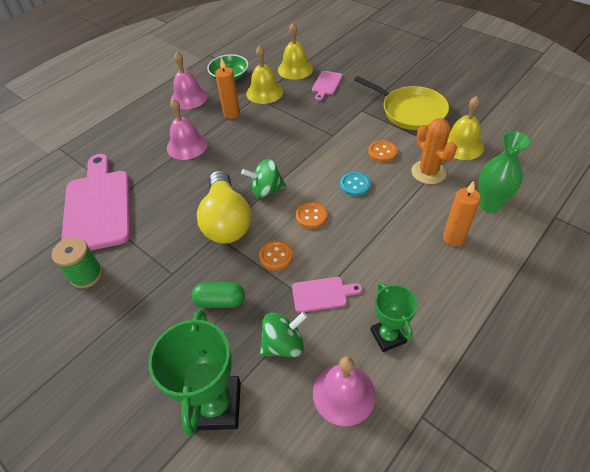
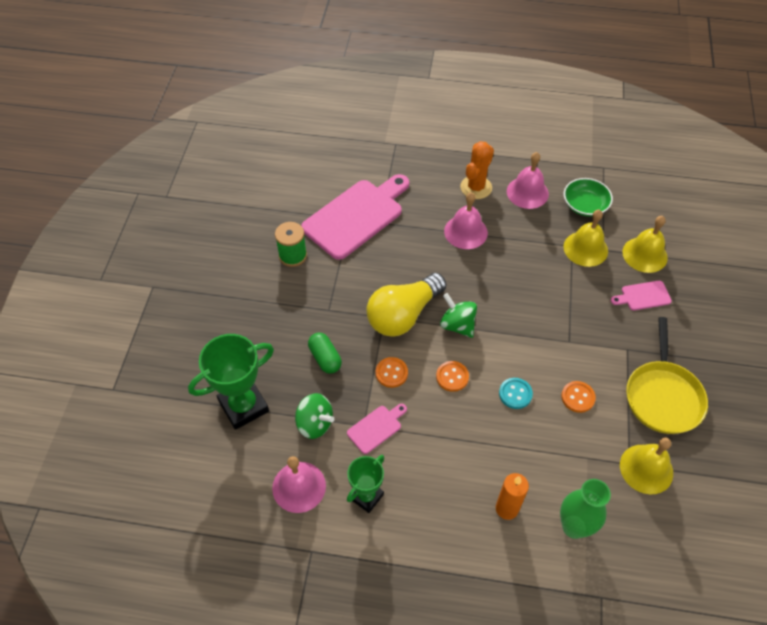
camera: 55 degrees right, 5 degrees up
(231, 114) = (532, 240): orange candle -> none
(322, 294) = (376, 428): pink cutting board -> pink cutting board turned 90 degrees counterclockwise
(428, 172) = (580, 452): orange cactus -> orange cactus (476, 187)

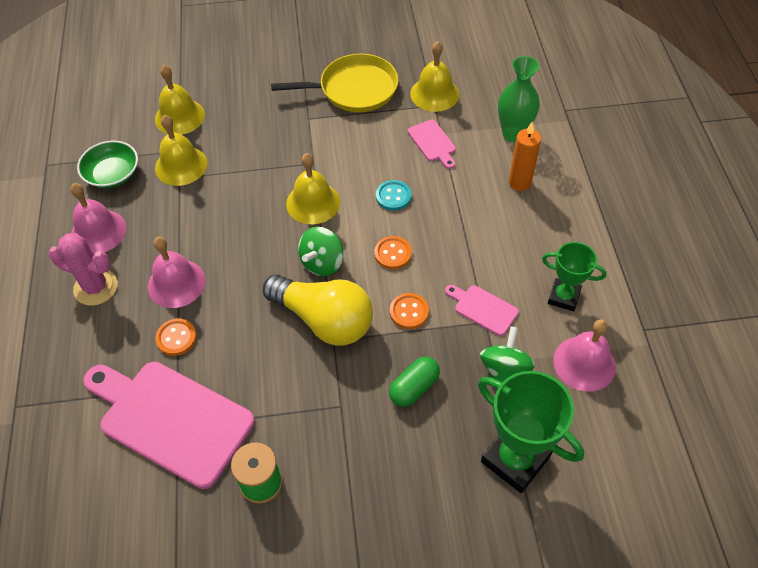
camera: 105 degrees left, 0 degrees up
(476, 187) = (96, 287): orange cactus -> pink cactus
(523, 331) = (313, 203): none -> yellow bell
(577, 397) = (378, 148): orange button -> orange button (176, 338)
(643, 296) = (237, 113): pink cutting board -> pink cutting board (433, 143)

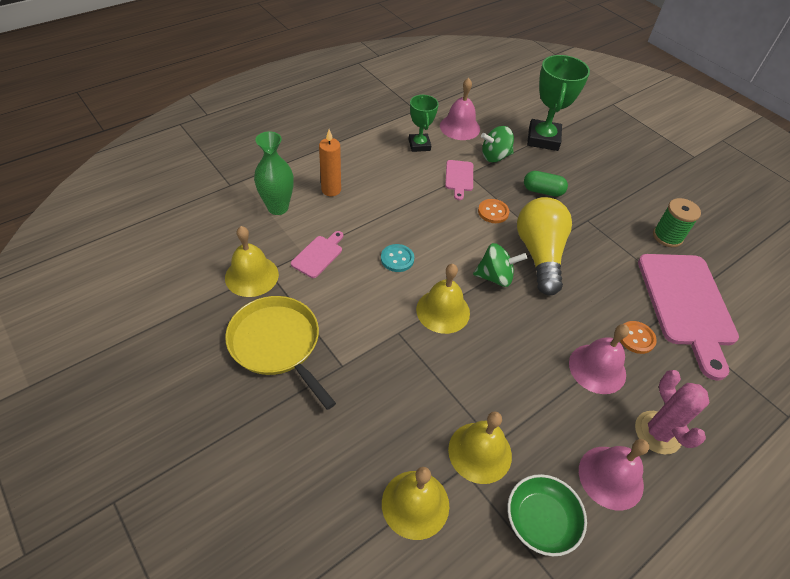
camera: 125 degrees left, 5 degrees down
(393, 253) = (452, 238): orange button -> none

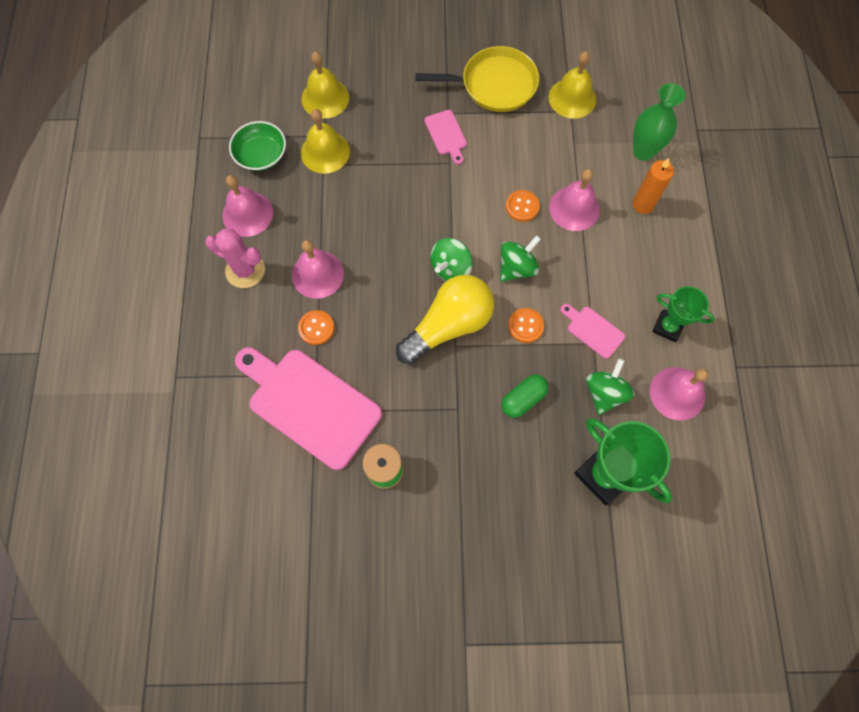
camera: 130 degrees right, 20 degrees up
(318, 255) = (565, 152): pink cutting board -> pink cutting board (446, 135)
(369, 226) = (574, 208): none -> pink bell
(397, 259) = (522, 206): turquoise button -> orange button
(443, 311) = (446, 205): yellow bell -> none
(453, 237) = (517, 267): none -> green spinning top
(539, 254) = (449, 325): yellow light bulb -> yellow light bulb turned 75 degrees counterclockwise

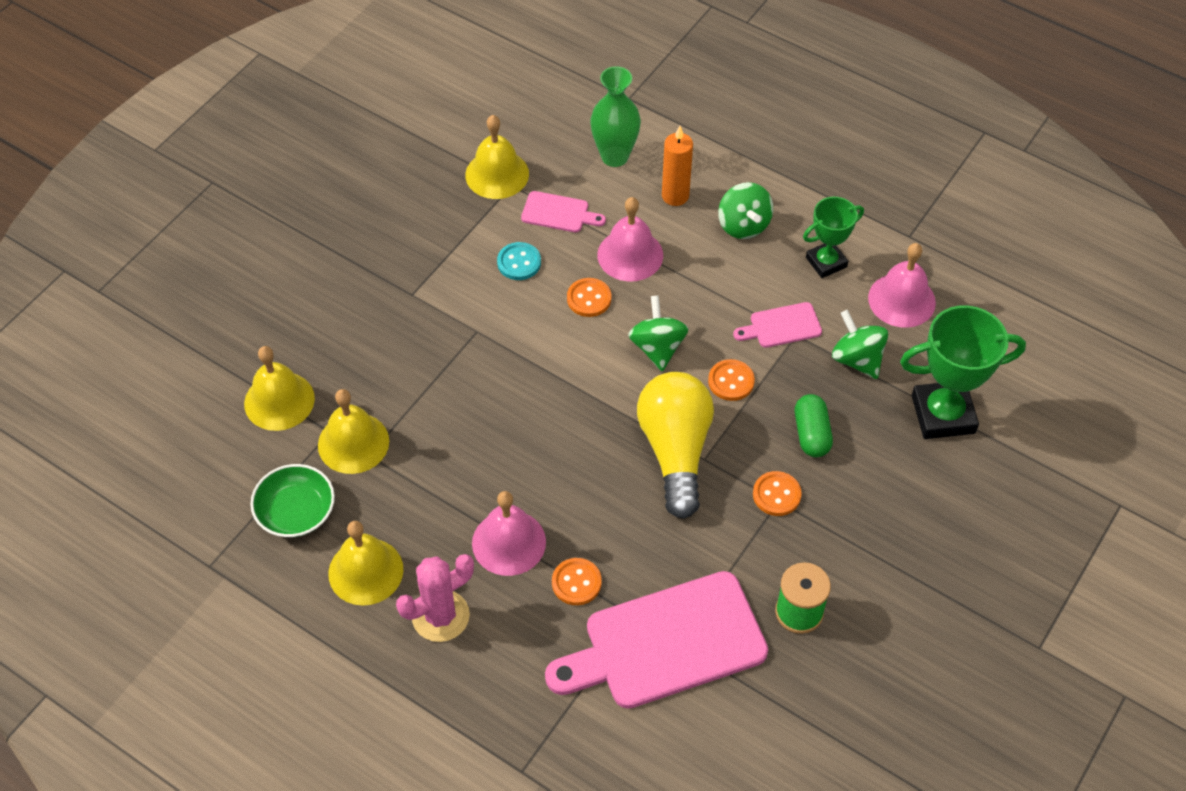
camera: 55 degrees left, 15 degrees down
(247, 214) = (365, 571): pink bell -> yellow bell
(446, 135) = (439, 312): pink cutting board -> pink cutting board (558, 213)
(451, 268) = (608, 408): green spinning top -> green spinning top (743, 225)
(461, 405) = (776, 495): none -> orange button
(495, 84) = (416, 230): yellow pan -> none
(517, 152) = (519, 262): none -> turquoise button

